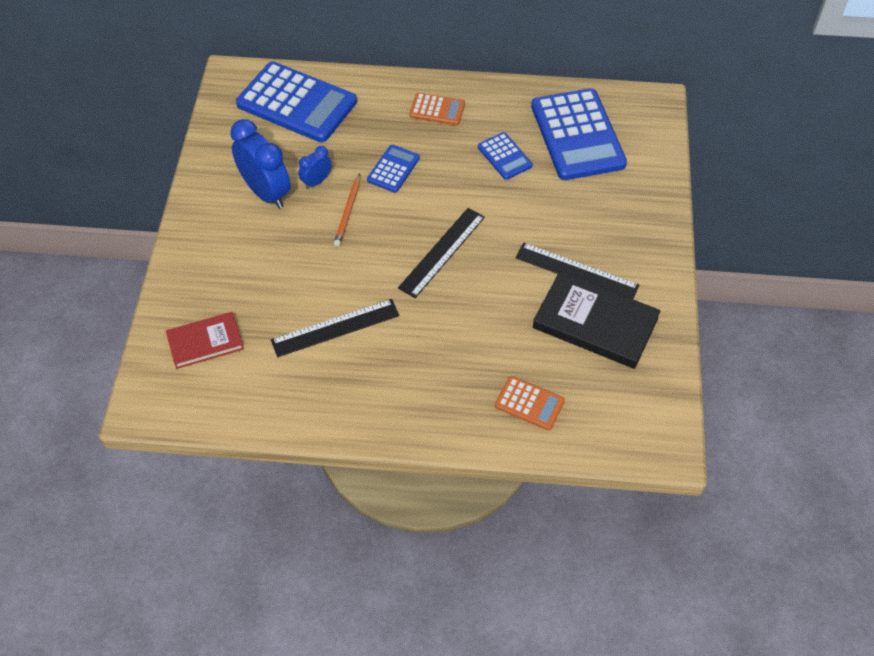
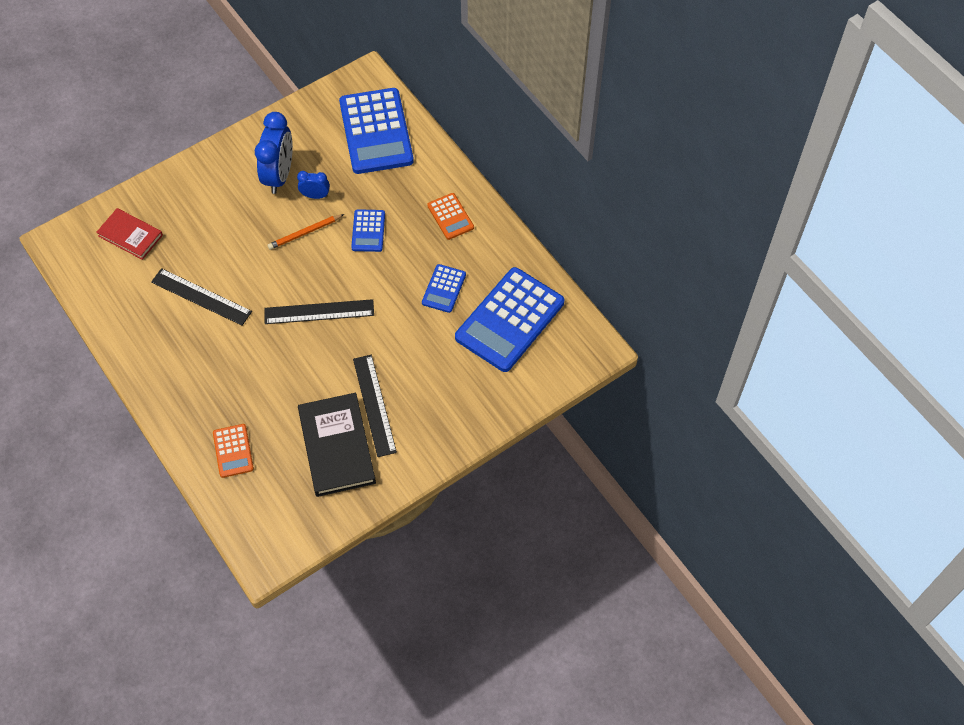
camera: 50 degrees right, 5 degrees up
(393, 169) = (368, 231): blue calculator -> blue calculator turned 105 degrees clockwise

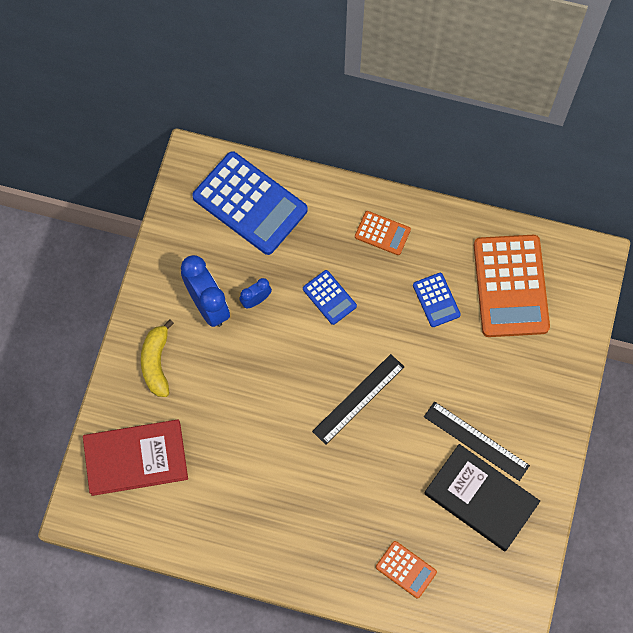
camera: 40 degrees left, 10 degrees up
(130, 235) = (136, 458): red book -> red book, size x1.61
(201, 297) = (250, 463): black ruler -> none
(207, 186) = (156, 363): none -> yellow banana
(305, 233) = (280, 340): orange pencil -> none
(509, 320) = (510, 286): blue calculator -> orange calculator

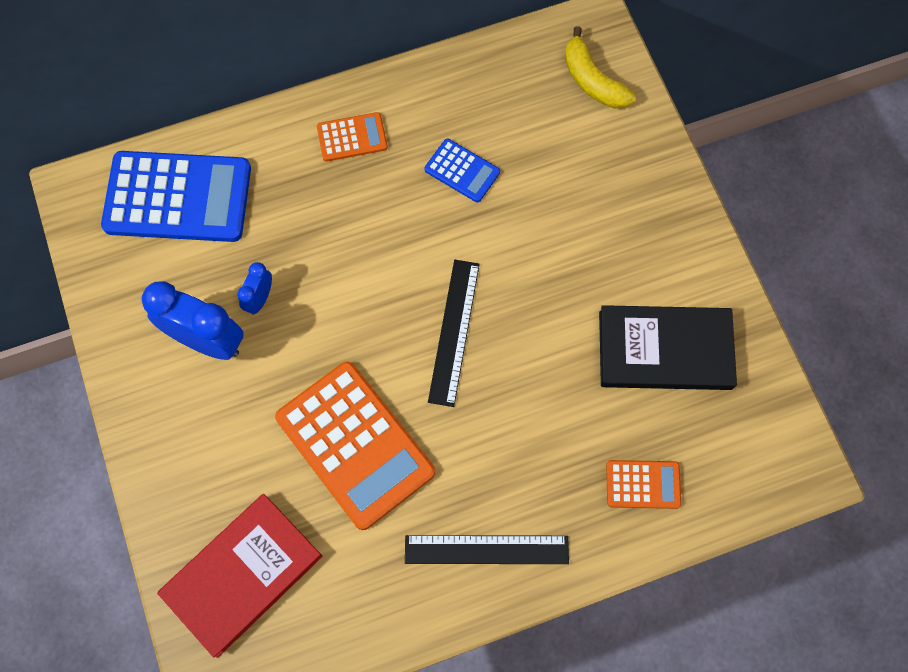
camera: 35 degrees left, 0 degrees up
(156, 363) = (190, 446): yellow banana -> yellow banana (592, 81)
(329, 297) = (342, 242): blue calculator -> none
(476, 441) = (614, 292): black ruler -> black ruler (486, 550)
(510, 286) = (530, 107): orange calculator -> orange calculator (355, 445)

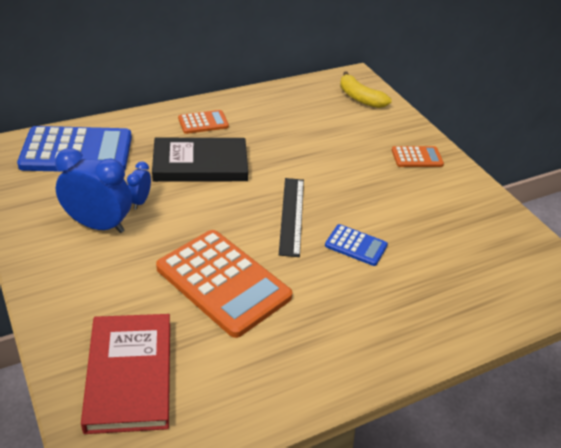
camera: 10 degrees left, 30 degrees down
(242, 575) = (129, 375): red book -> red book turned 45 degrees counterclockwise
(462, 171) = (282, 137): blue calculator -> blue calculator (356, 245)
(486, 550) = (344, 346): black ruler -> none
(643, 484) = (459, 298): orange calculator -> orange calculator (417, 157)
(665, 350) = (449, 221): black book -> black book (200, 164)

